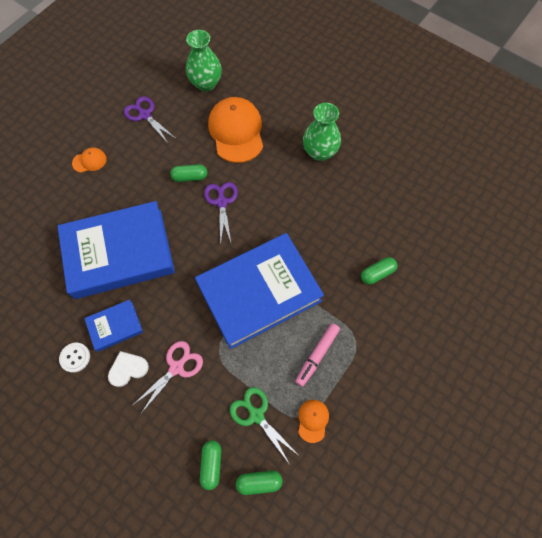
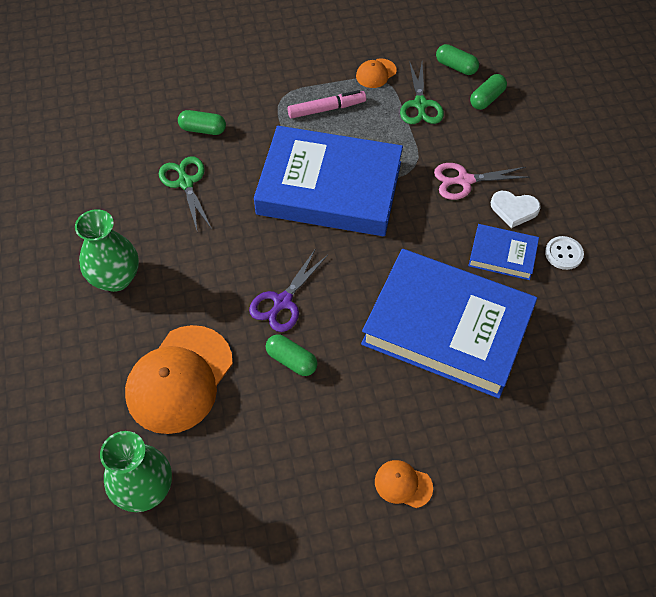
camera: 140 degrees left, 10 degrees down
(145, 115) = (272, 502): purple scissors -> none
(345, 230) = (186, 183): none -> green scissors

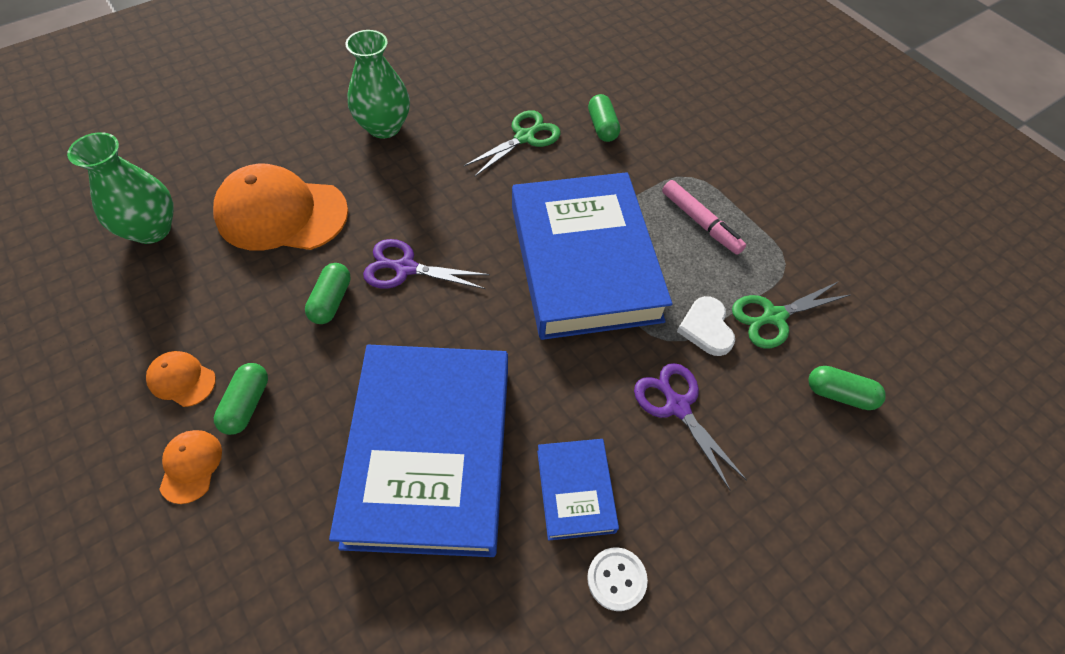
camera: 65 degrees right, 0 degrees up
(376, 73) = (791, 253): orange cap -> orange cap (182, 380)
(456, 67) = (869, 339): green capsule -> green capsule (247, 404)
(465, 180) = (677, 406): pink scissors -> purple scissors
(514, 209) = (662, 485): white heart -> white heart (706, 328)

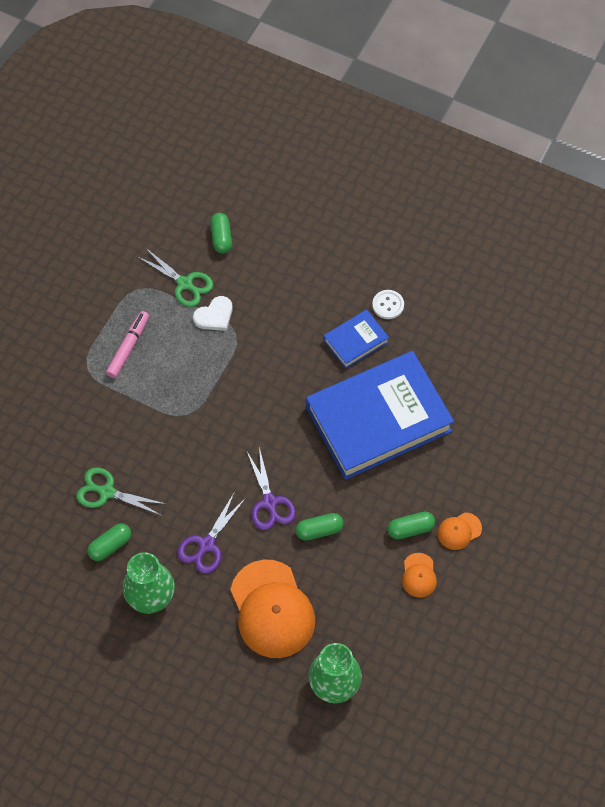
camera: 115 degrees left, 5 degrees up
(584, 262) = (203, 401): blue book -> none
(602, 127) = (66, 445): green capsule -> green capsule (110, 545)
(677, 406) = (277, 312): purple scissors -> purple scissors (206, 544)

